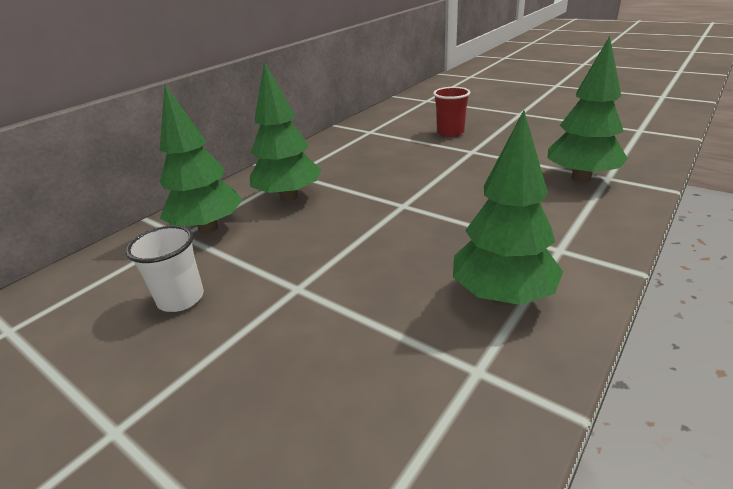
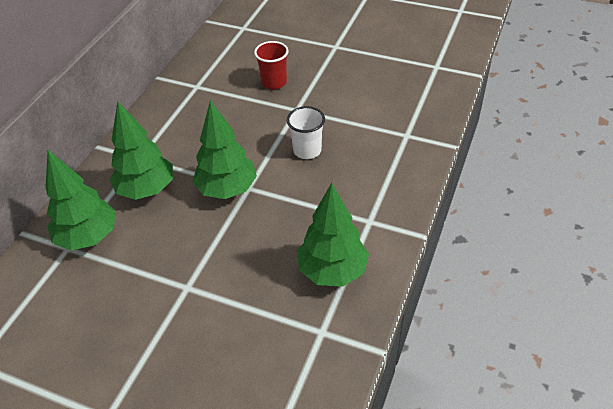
camera: 15 degrees left, 15 degrees up
(181, 299) = (100, 312): white cup -> white cup (307, 150)
(580, 178) = (386, 138): green tree -> green tree (227, 189)

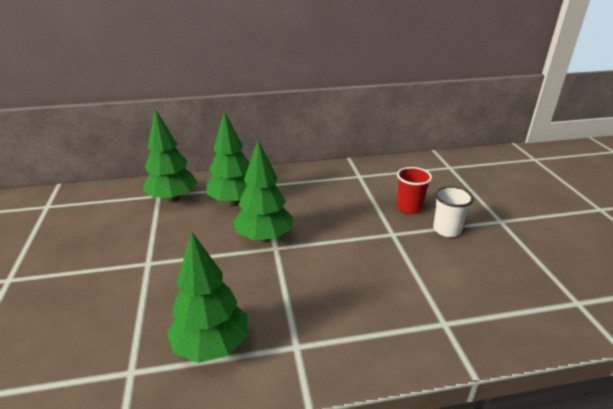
camera: 55 degrees right, 15 degrees down
(307, 150) = (349, 262): white cup -> white cup (447, 230)

